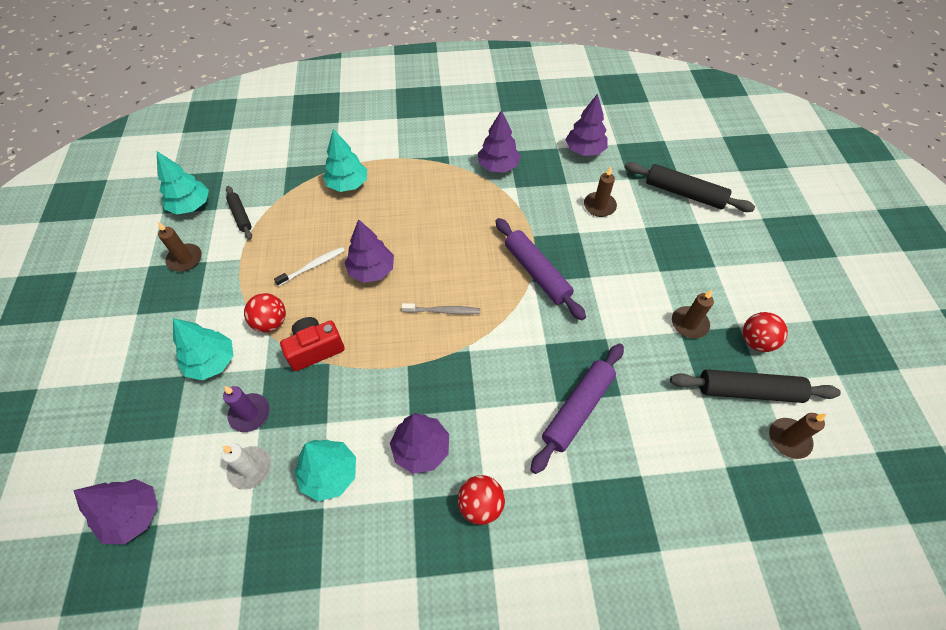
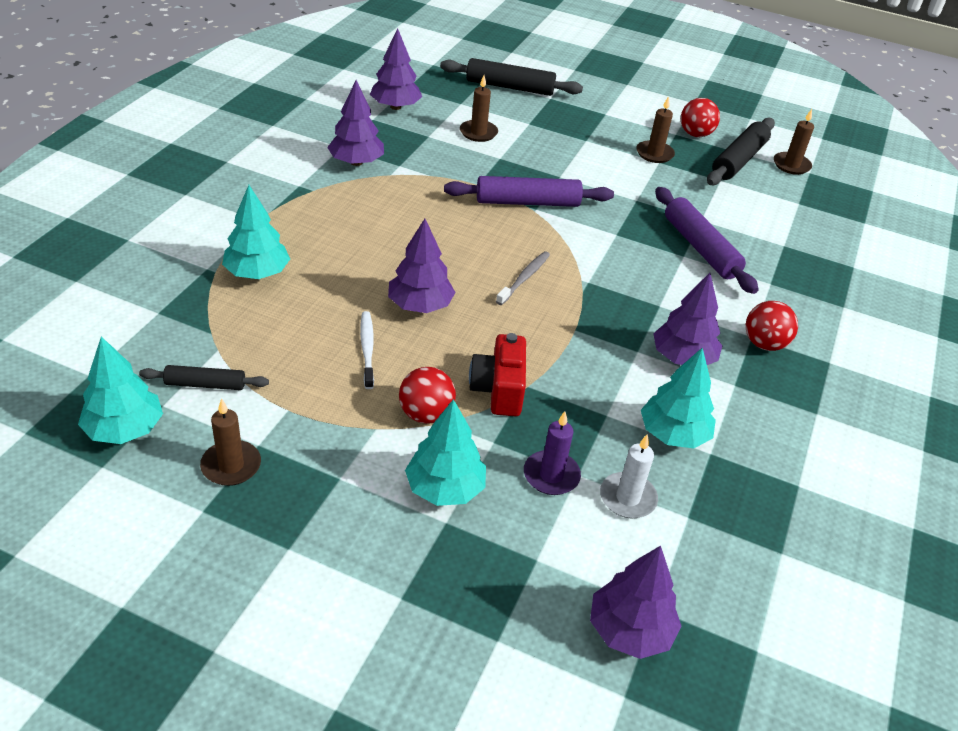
camera: 65 degrees left, 15 degrees down
(684, 193) = (510, 87): black rolling pin -> black rolling pin turned 45 degrees clockwise

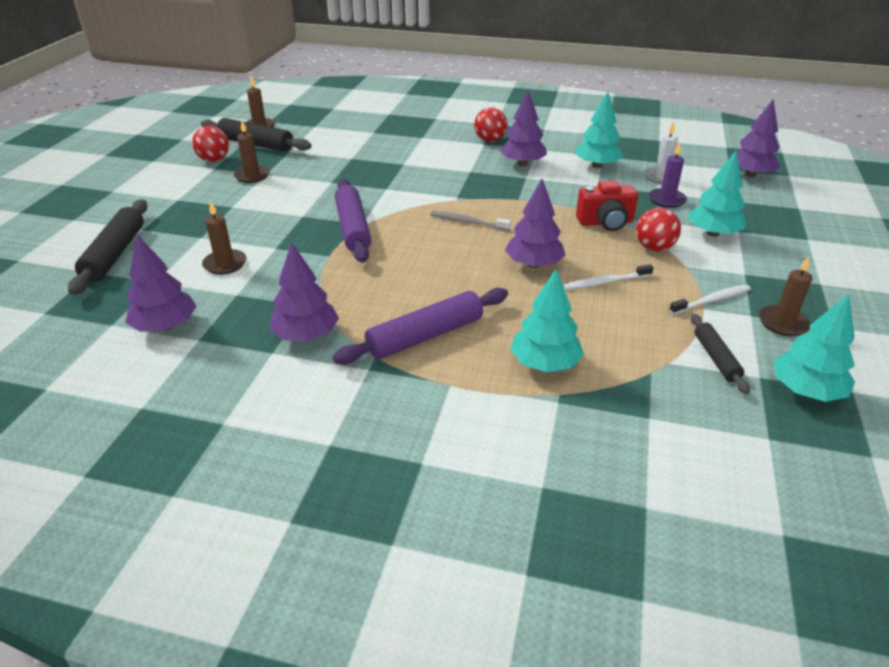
camera: 95 degrees left, 5 degrees down
(298, 422) = (712, 300): none -> white toothbrush
(700, 248) = (390, 158): purple rolling pin -> purple rolling pin (425, 336)

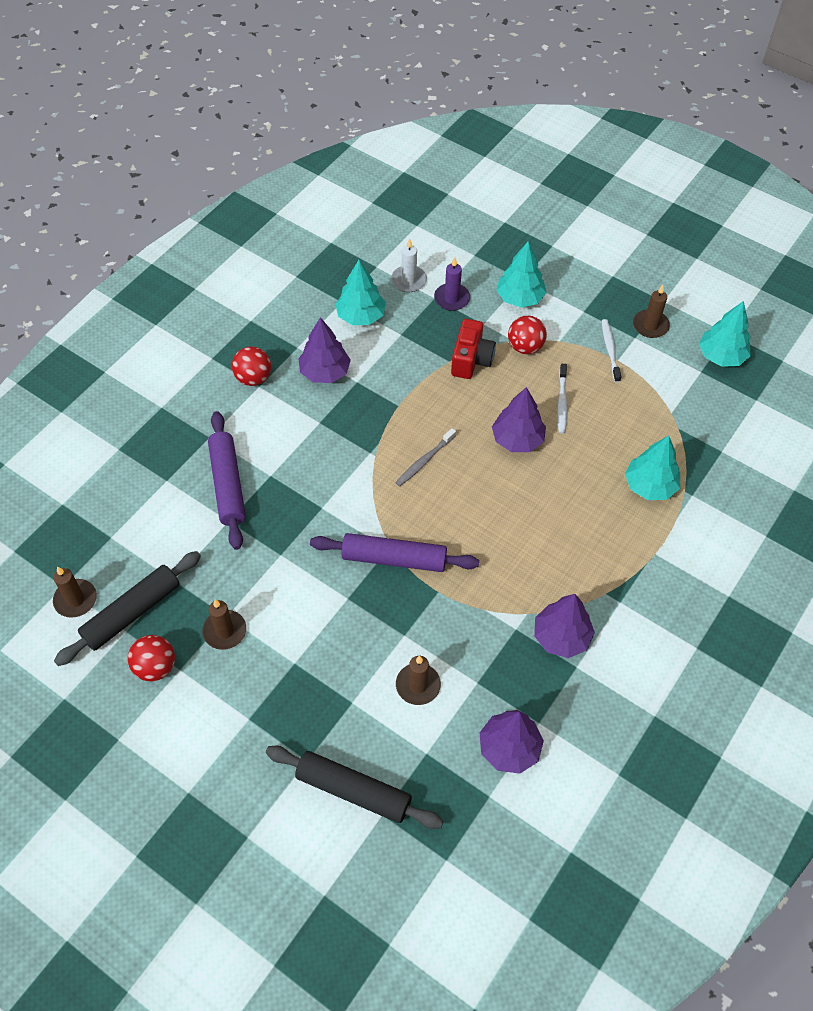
camera: 70 degrees left, 20 degrees up
(425, 336) = (591, 551): purple rolling pin -> purple rolling pin (228, 485)
(716, 358) = (675, 384): black rolling pin -> none
(750, 175) = (434, 218): purple tree -> none

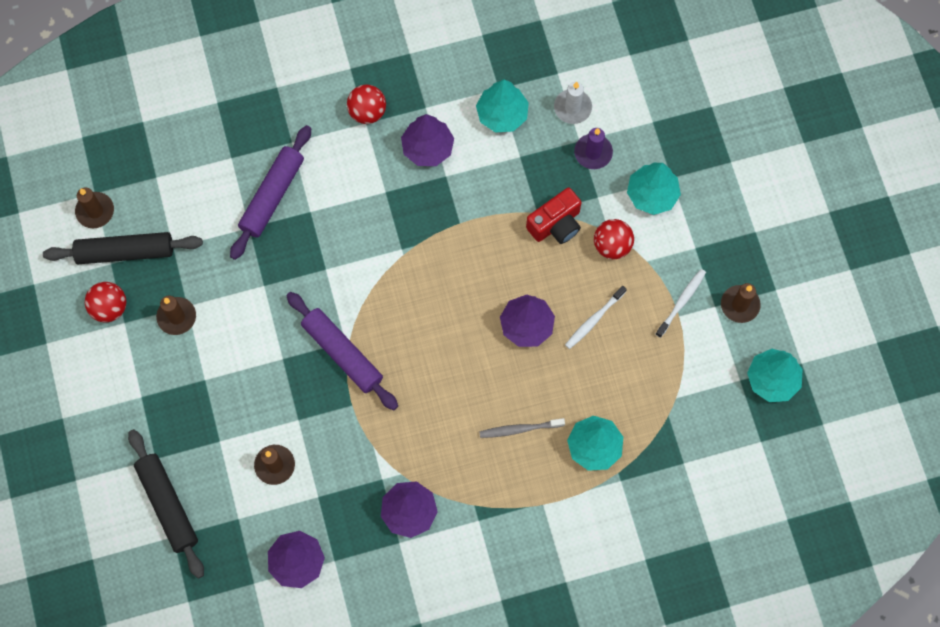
camera: 40 degrees right, 15 degrees up
(424, 461) = (436, 288): grey toothbrush -> grey toothbrush (519, 429)

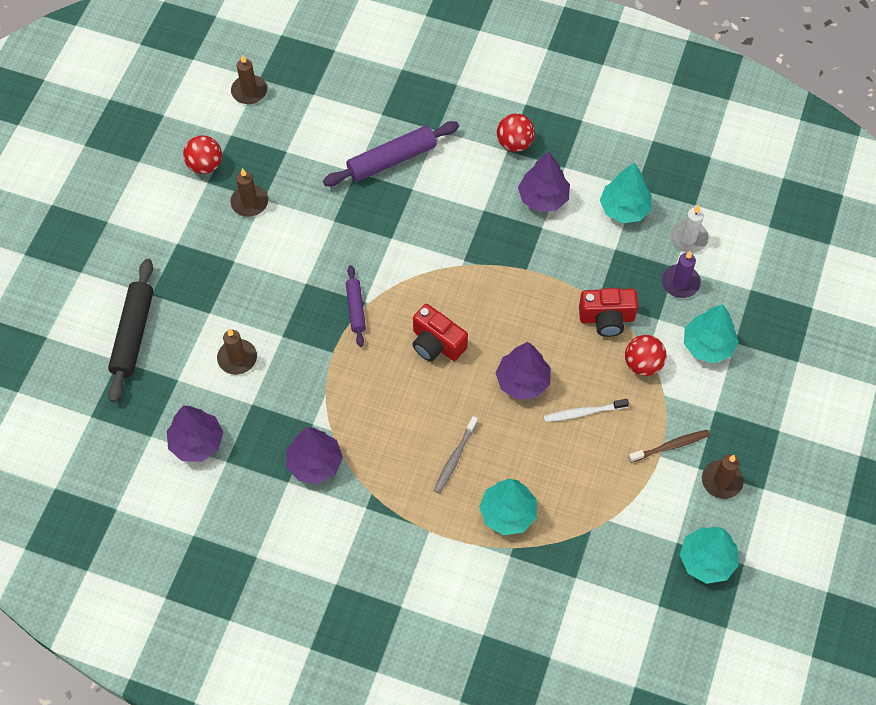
camera: 35 degrees right, 10 degrees down
(125, 252) = (248, 133): black rolling pin -> none
(342, 353) = (355, 308): purple rolling pin -> purple rolling pin, size x0.58
(433, 339) = (436, 343): none -> red camera
(519, 429) = (454, 458): grey toothbrush -> grey toothbrush turned 90 degrees counterclockwise
(681, 302) = (671, 446): white toothbrush -> brown toothbrush

